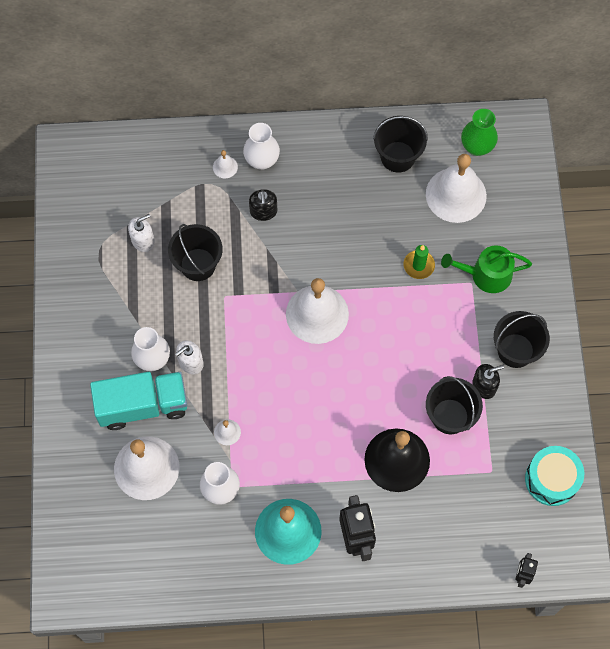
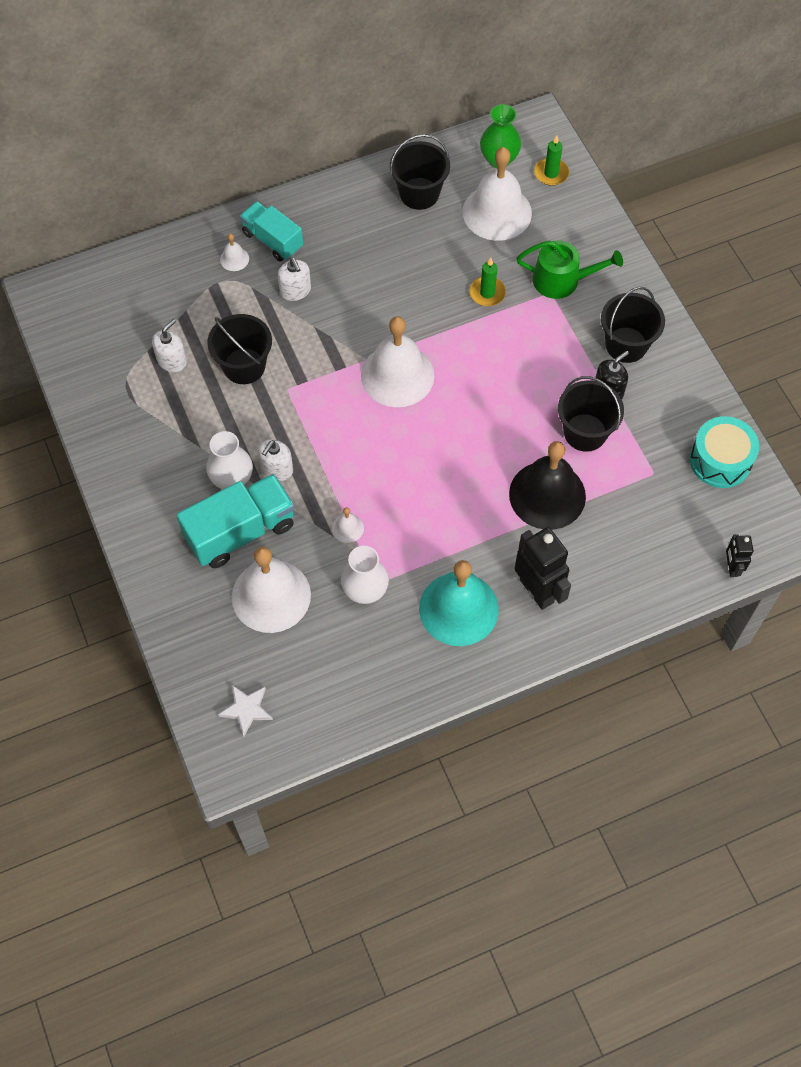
camera: 20 degrees left, 5 degrees down
(93, 554) = (246, 709): none -> white star
(262, 160) = (272, 240): white vase -> turquoise truck
(263, 211) = (295, 290): black soap dispenser -> white soap dispenser
(486, 275) = (562, 280): green watering can -> green watering can turned 150 degrees counterclockwise
(515, 174) = (551, 173): none -> green candle

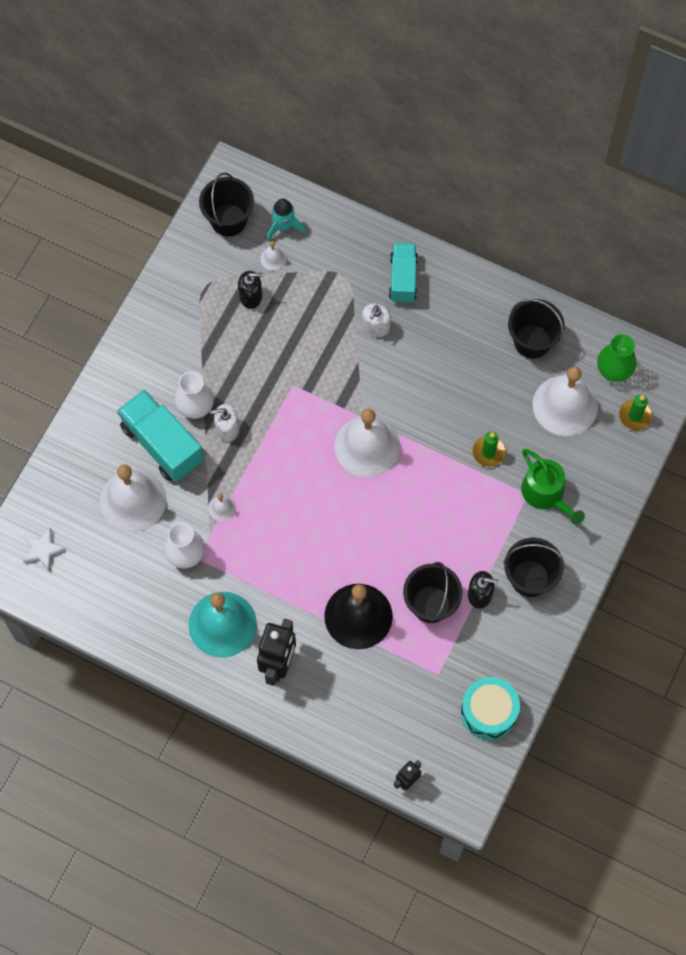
camera: 50 degrees right, 5 degrees up
(134, 289) = (284, 226): none -> turquoise rocket
(172, 360) = (251, 296): white soap dispenser -> black soap dispenser
(234, 259) = (365, 267): white bell -> white bell (273, 258)
(240, 531) = (162, 444): turquoise truck -> turquoise truck turned 150 degrees counterclockwise
(244, 366) = (287, 344): black bucket -> black bucket (228, 220)

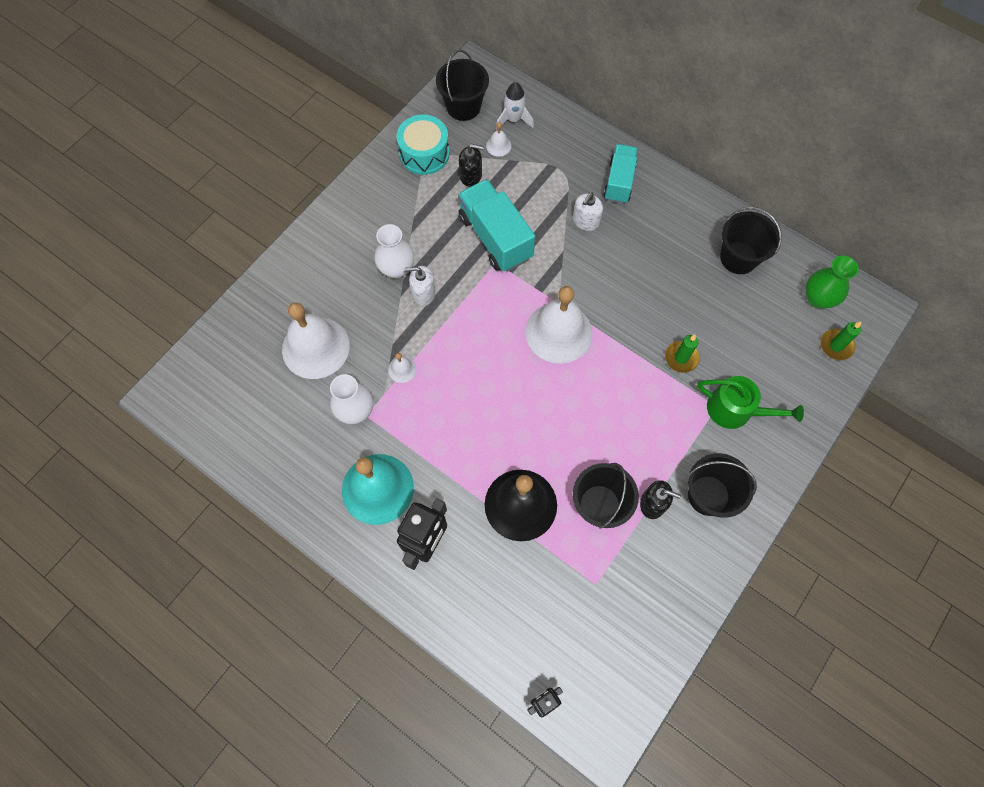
camera: 10 degrees right, 0 degrees up
(43, 550) = (215, 381): white star -> none
(162, 444) = (357, 298): turquoise truck -> turquoise truck (495, 237)
(284, 226) = (514, 119): turquoise rocket -> white rocket
(488, 712) = (645, 637): turquoise drum -> turquoise drum (424, 153)
(546, 494) = (736, 410): green watering can -> green watering can turned 45 degrees counterclockwise
(565, 405) = (765, 324): white bell -> none

